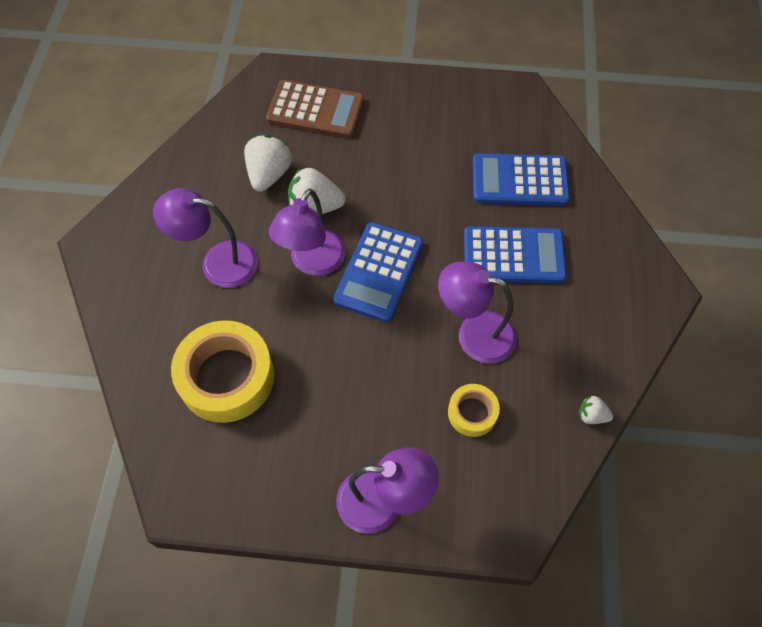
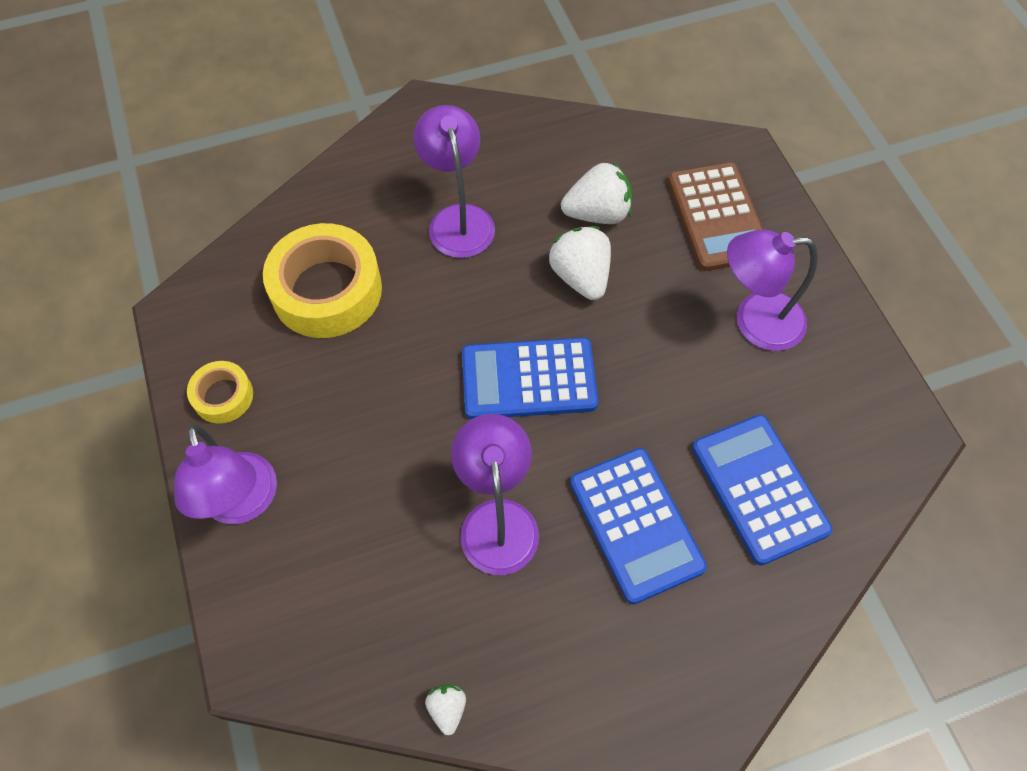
camera: 65 degrees right, 0 degrees up
(312, 263) = (505, 307): purple lamp -> purple lamp (755, 321)
(472, 413) = (389, 558): yellow tape -> yellow tape (223, 396)

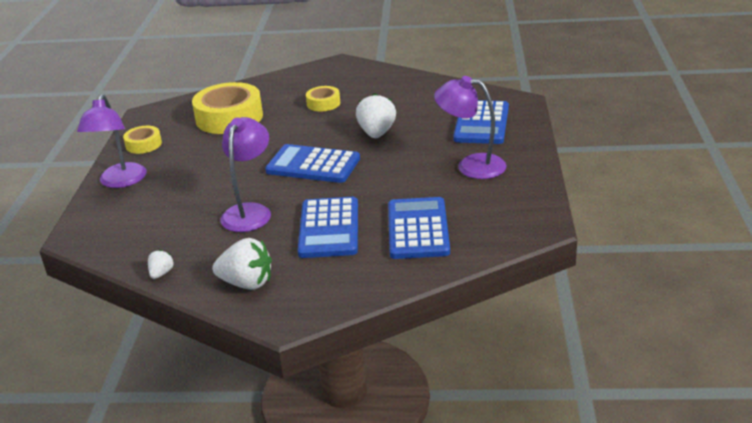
camera: 25 degrees right, 30 degrees down
(458, 219) = (323, 103): purple lamp -> yellow tape
(597, 213) = (407, 112): white strawberry -> white strawberry (247, 283)
(717, 217) = (481, 123): brown calculator -> blue calculator

